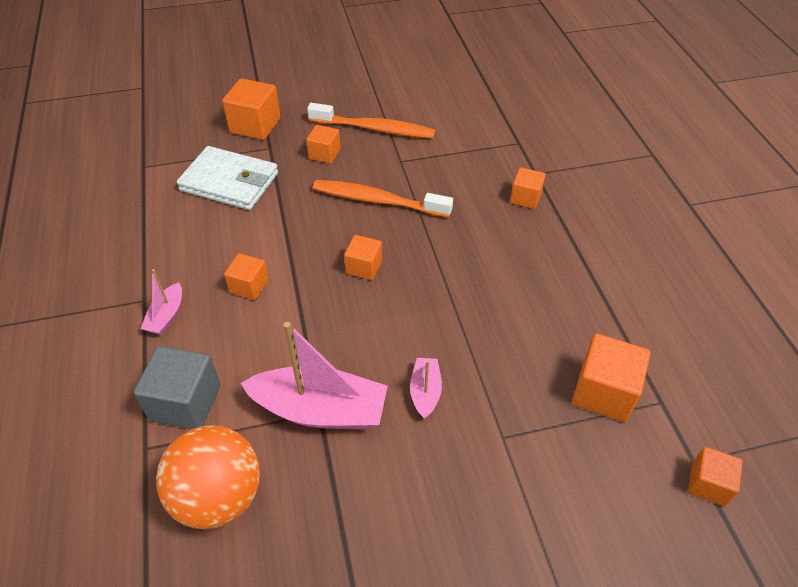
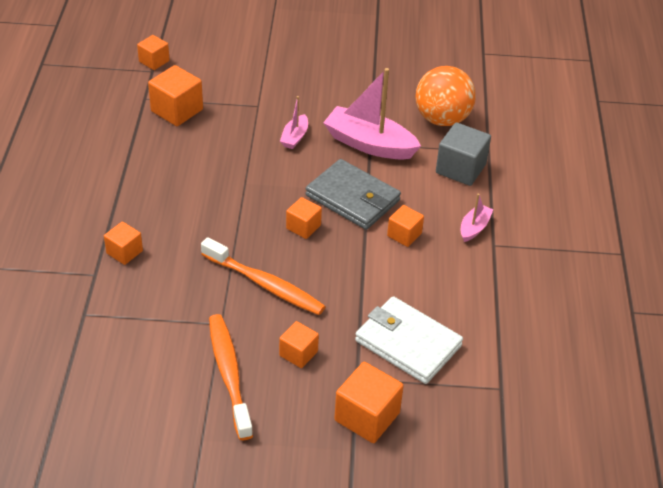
camera: 165 degrees left, 5 degrees down
(319, 317) = (352, 198): none -> grey wallet
(375, 129) = (229, 374): orange toothbrush -> orange toothbrush turned 45 degrees clockwise

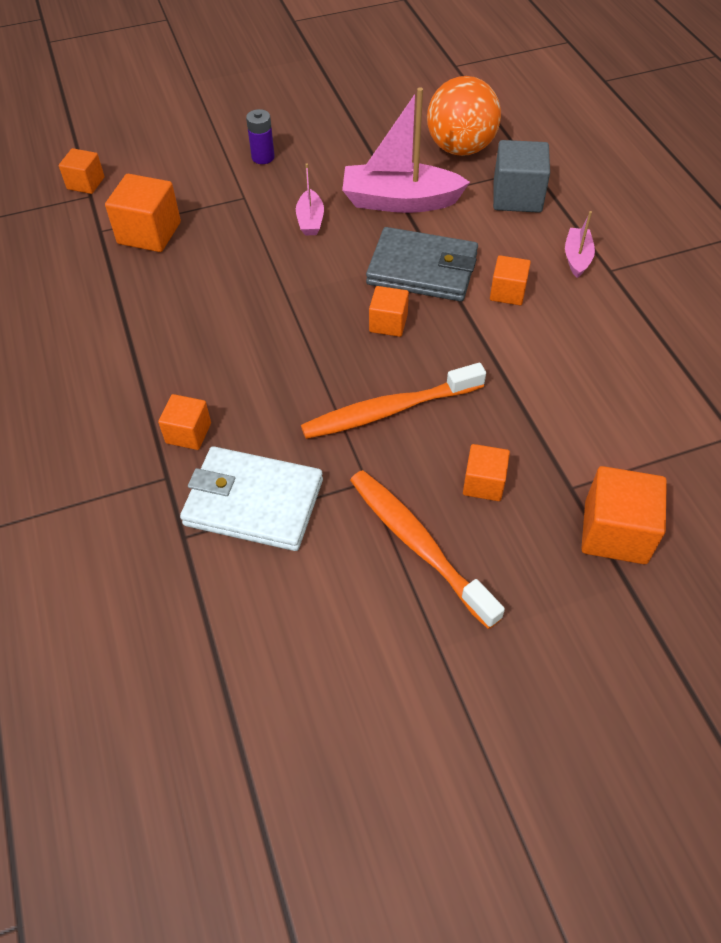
camera: 20 degrees left, 10 degrees up
(265, 284) = (388, 410): orange toothbrush -> orange toothbrush turned 150 degrees clockwise
(289, 80) = (263, 157): none -> purple battery
(408, 343) = (598, 420): white wallet -> white wallet (253, 502)

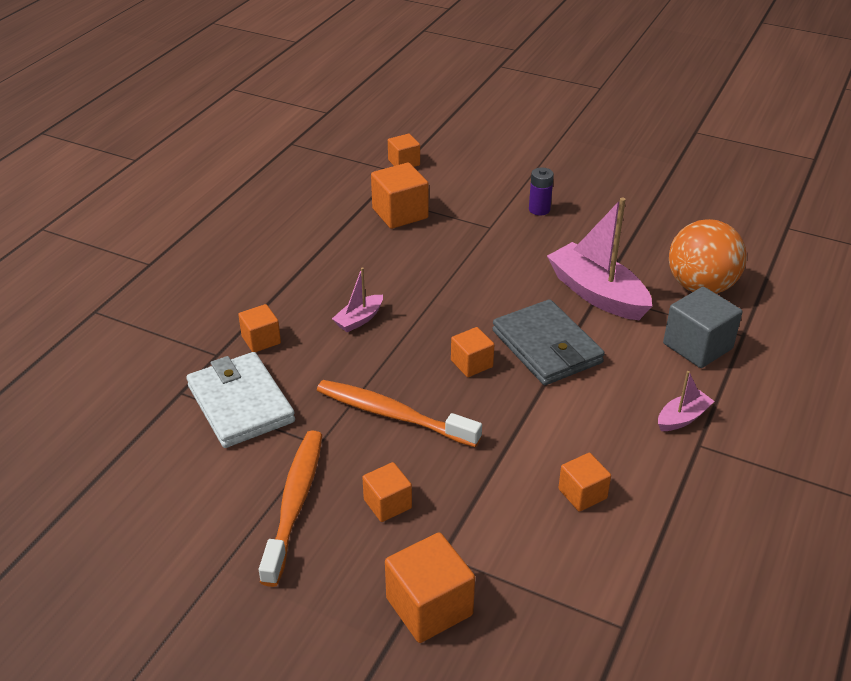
camera: 45 degrees right, 15 degrees down
(310, 220) = (513, 267): pink boat -> pink boat (359, 319)
(507, 292) = (588, 403): orange cube -> orange cube (582, 494)

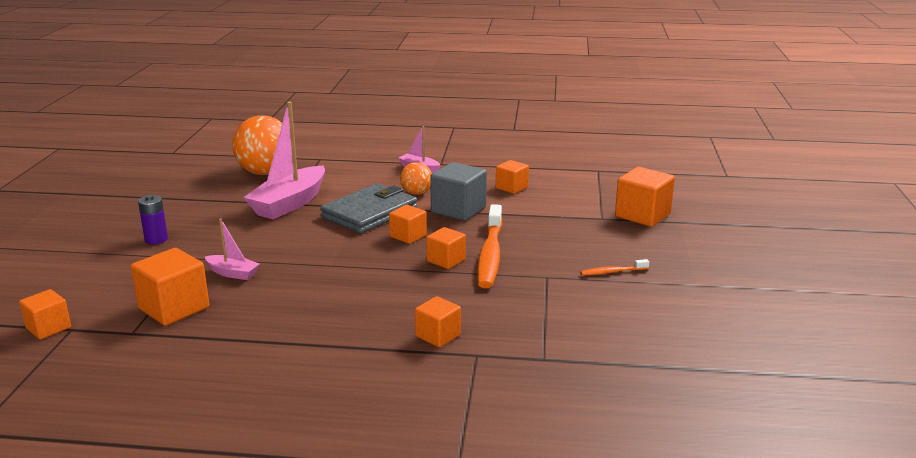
camera: 110 degrees left, 15 degrees down
(241, 403) = (531, 322): white wallet -> none
(295, 503) = (612, 272): orange toothbrush -> orange toothbrush, size x0.45
(359, 319) = (377, 292): pink boat -> pink boat (232, 273)
(387, 504) = (579, 240): orange cube -> orange cube (446, 260)
(594, 396) = (416, 193): none -> orange ball
(697, 346) = (340, 169): grey cube -> grey cube (458, 210)

